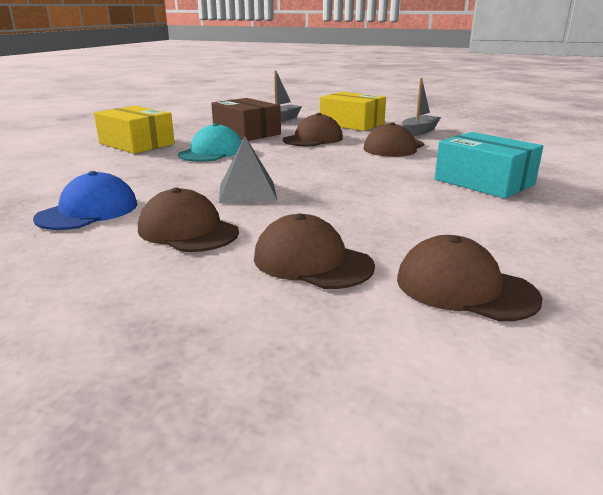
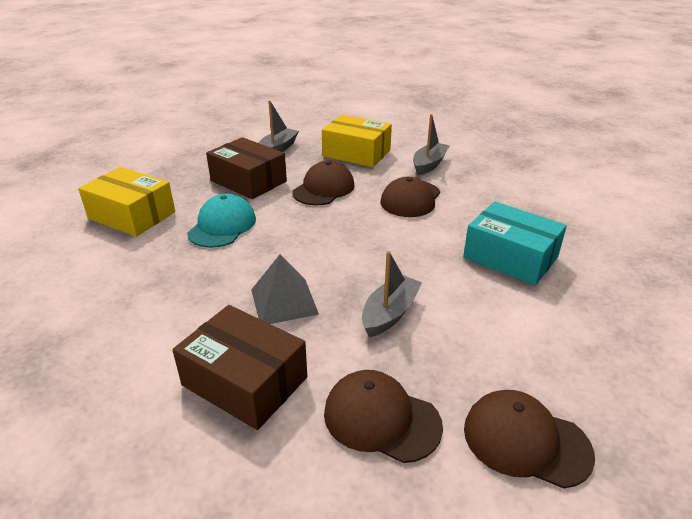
camera: 10 degrees left, 10 degrees up
(88, 211) = (126, 358): blue cap -> none
(188, 230) = (244, 381): brown cap -> brown box
(347, 204) = (390, 313): none -> grey boat

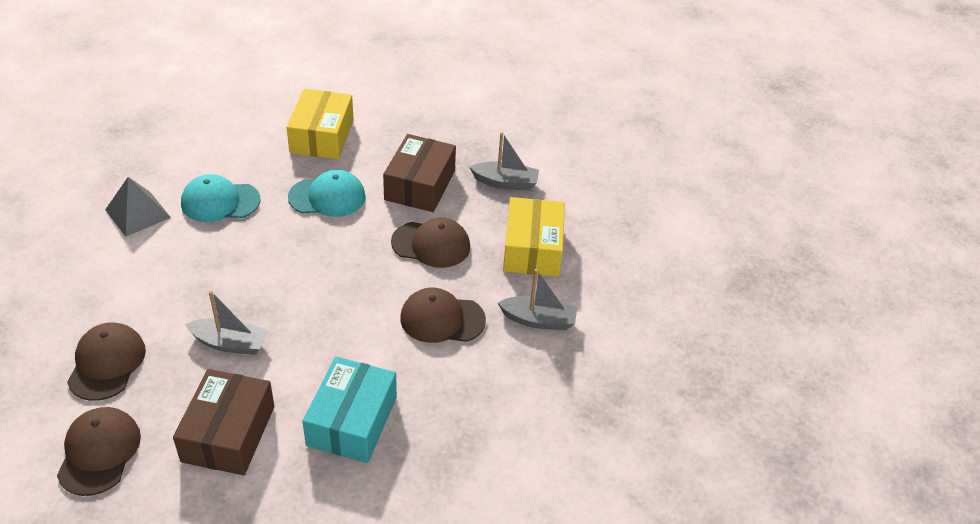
camera: 65 degrees right, 10 degrees up
(168, 291) = (220, 202): none -> turquoise cap
(244, 381) = (129, 279): brown box -> brown box (228, 433)
(284, 301) = (227, 272): grey pyramid -> grey pyramid (138, 213)

